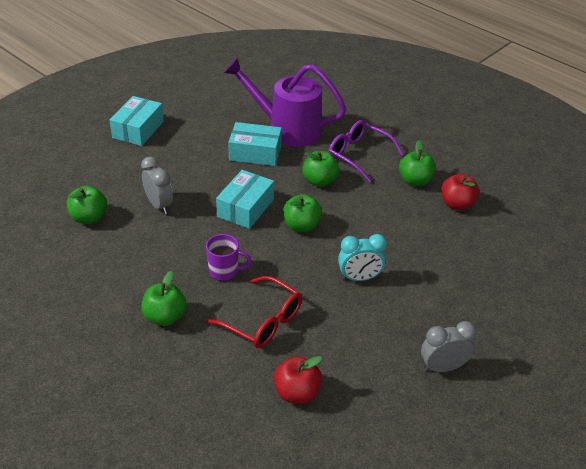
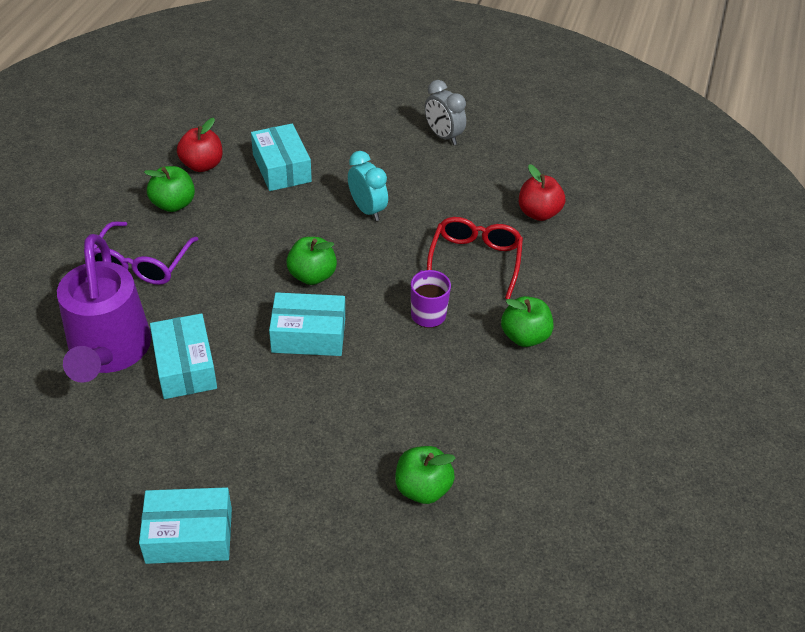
camera: 115 degrees left, 5 degrees up
(159, 205) = (353, 423): grey clock -> none
(319, 181) = (217, 284): green apple -> none
(435, 245) = (281, 168): none -> turquoise box

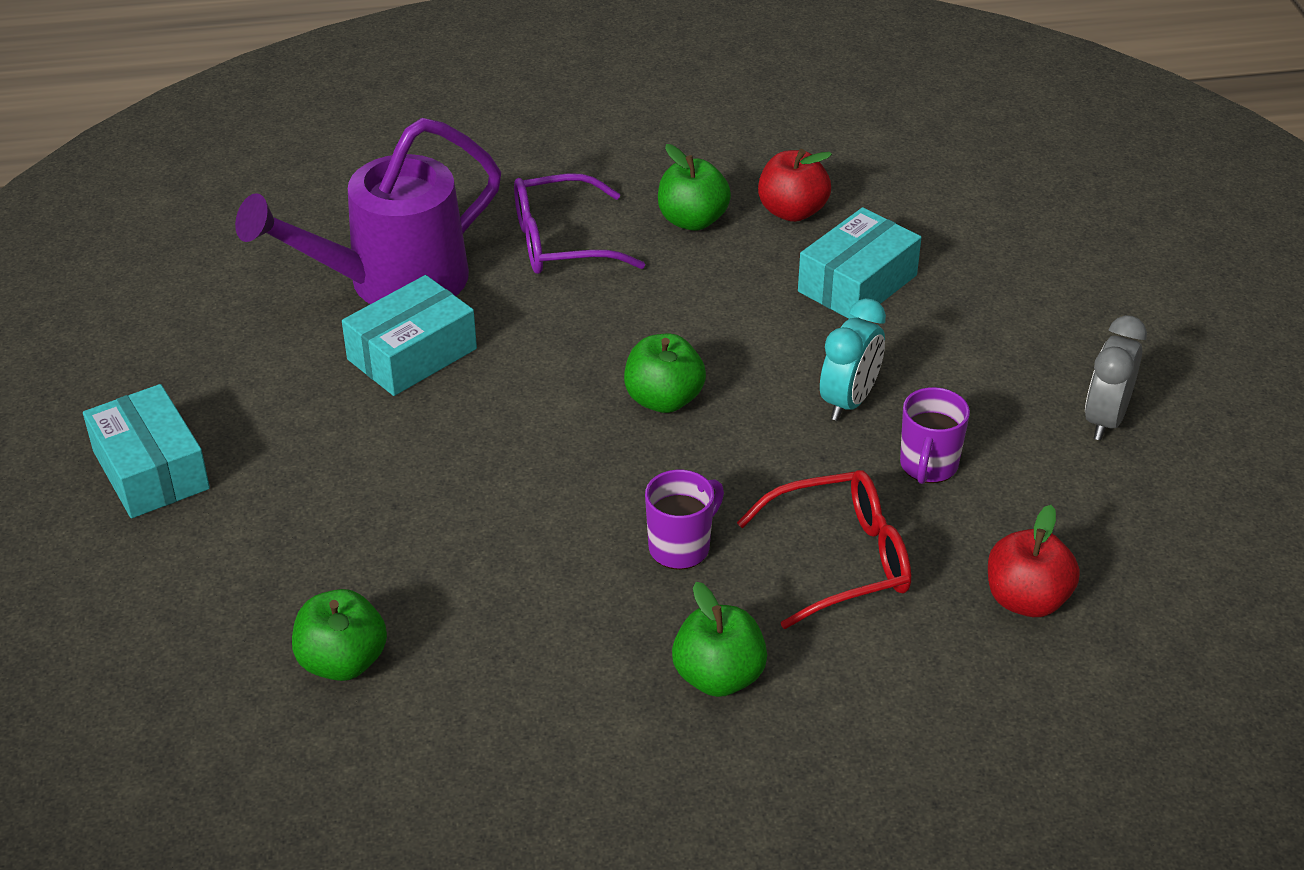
camera: 65 degrees right, 5 degrees down
(308, 335) = (546, 441): turquoise box -> none
(432, 204) = (928, 466): none -> purple mug

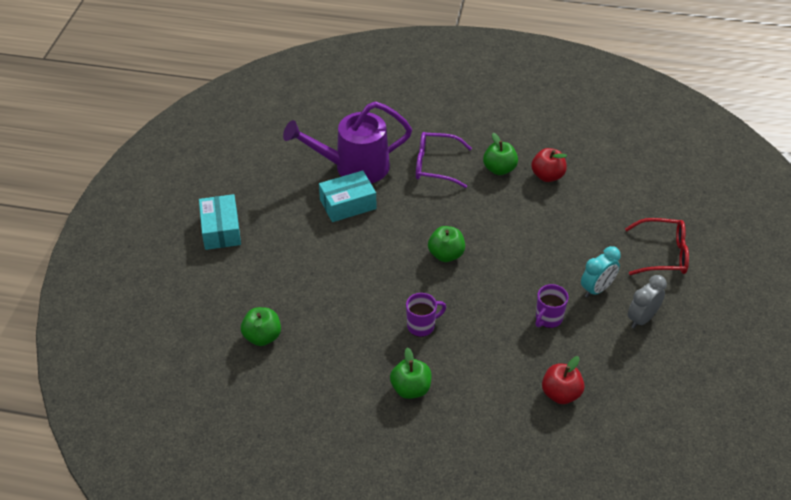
camera: 20 degrees right, 5 degrees up
(842, 560) = (488, 352): red glasses -> red glasses (663, 254)
(849, 401) = (528, 278): turquoise clock -> turquoise clock (597, 289)
(857, 283) = (560, 220): turquoise box -> none

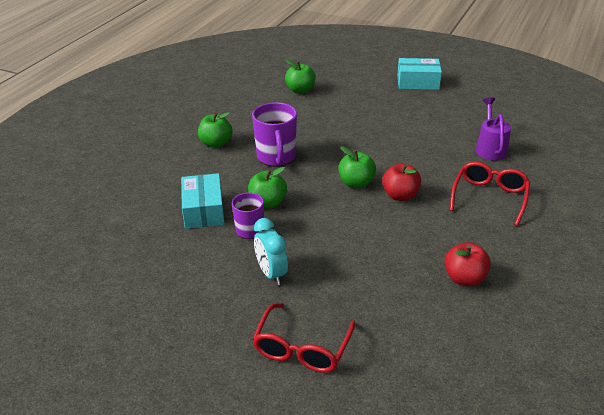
camera: 105 degrees right, 10 degrees down
(348, 204) = (437, 140): turquoise box -> turquoise box (203, 210)
(353, 167) = (490, 148): purple watering can -> purple watering can, size x0.58
(421, 326) = (276, 157): purple mug -> purple mug, size x1.58
(435, 165) = (489, 197): purple glasses -> red glasses
(499, 169) = (480, 242): green apple -> green apple (268, 203)
(561, 394) = (161, 218): red apple -> red apple (400, 195)
(642, 318) = (215, 297): grey clock -> none

